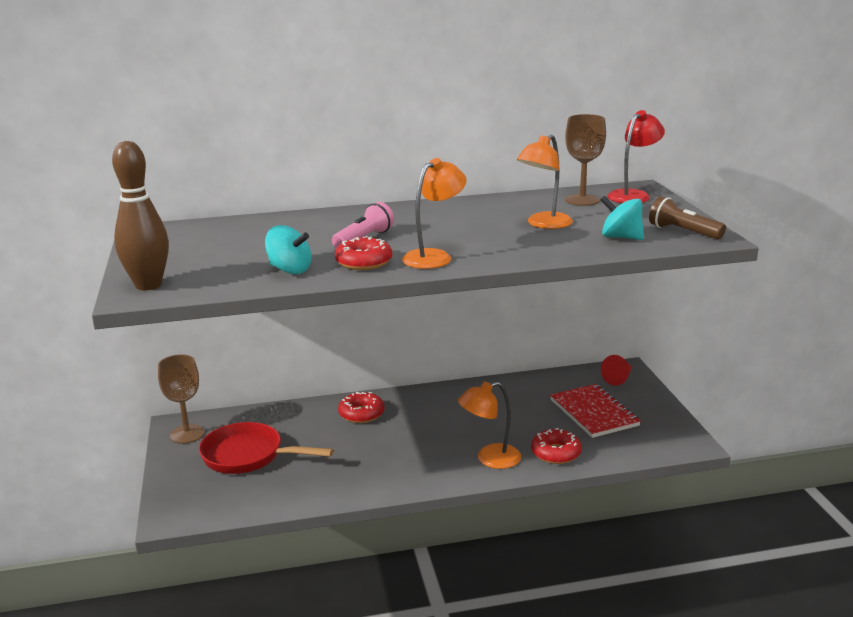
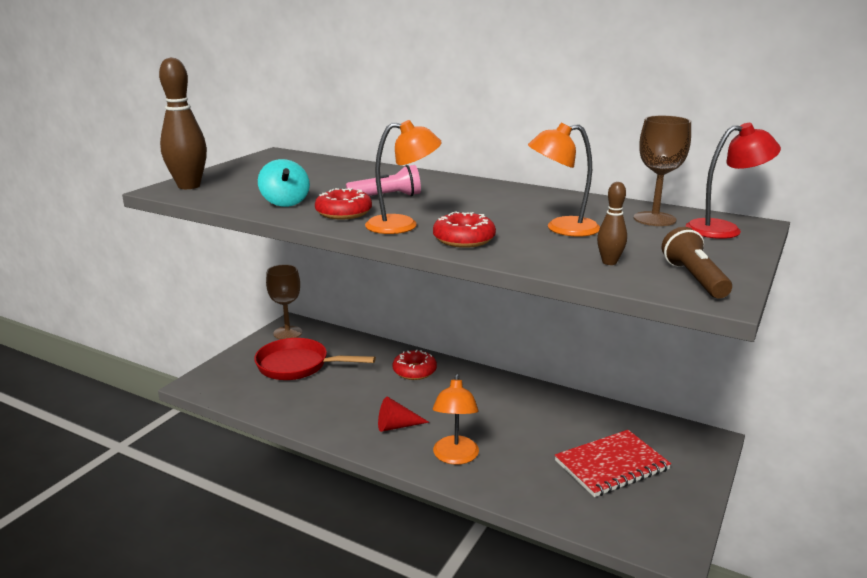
camera: 40 degrees right, 0 degrees up
(248, 456) = (298, 366): red pan -> red pan turned 45 degrees counterclockwise
(490, 459) = (455, 457): orange lamp -> orange lamp turned 105 degrees counterclockwise
(556, 453) = (519, 483): red donut -> red donut (464, 239)
(594, 413) = (611, 465): red notebook -> red notebook turned 45 degrees clockwise
(618, 378) = (688, 445): red cone -> red cone (396, 426)
(621, 237) = (609, 262): turquoise spinning top -> brown bowling pin

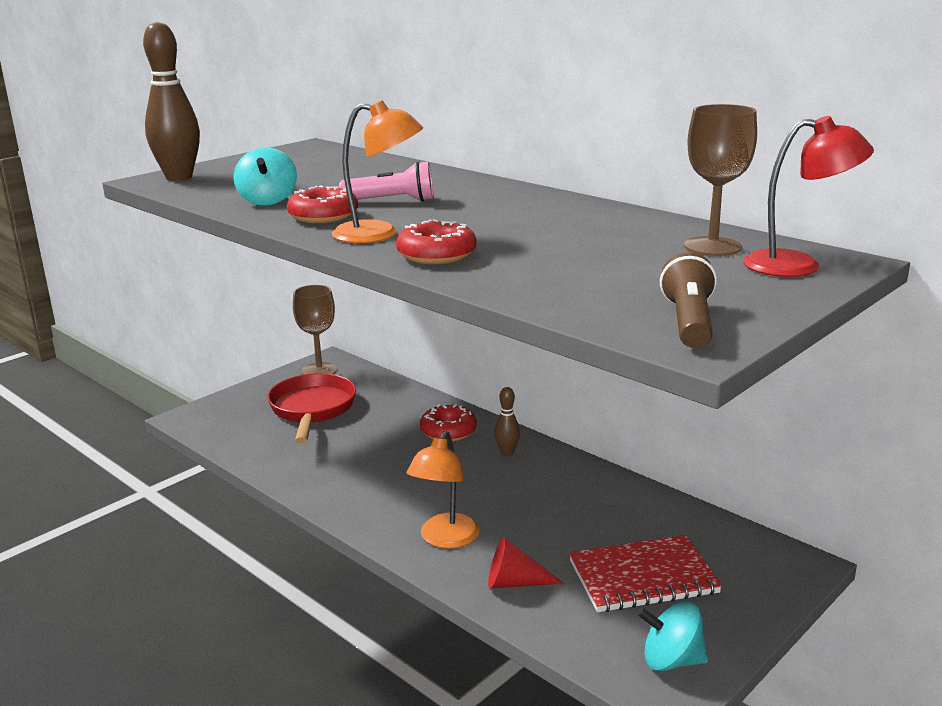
camera: 15 degrees right, 0 degrees up
(298, 366) = (312, 410): red pan -> red pan turned 60 degrees clockwise
(396, 426) = (392, 493): red cone -> red cone (514, 582)
(562, 228) = (574, 250): orange lamp -> none
(609, 262) = (595, 294): brown bowling pin -> brown bowling pin (507, 452)
(662, 525) = (671, 660): none -> turquoise spinning top

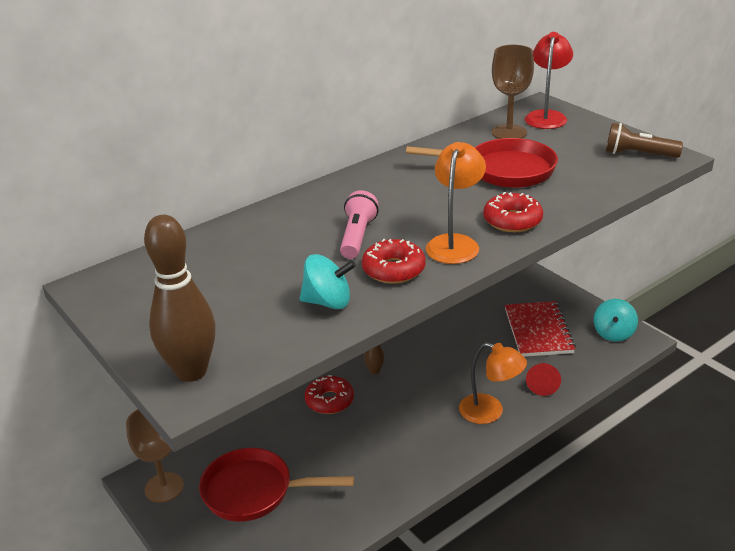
camera: 80 degrees left, 10 degrees up
(580, 247) = (503, 170): none -> red pan

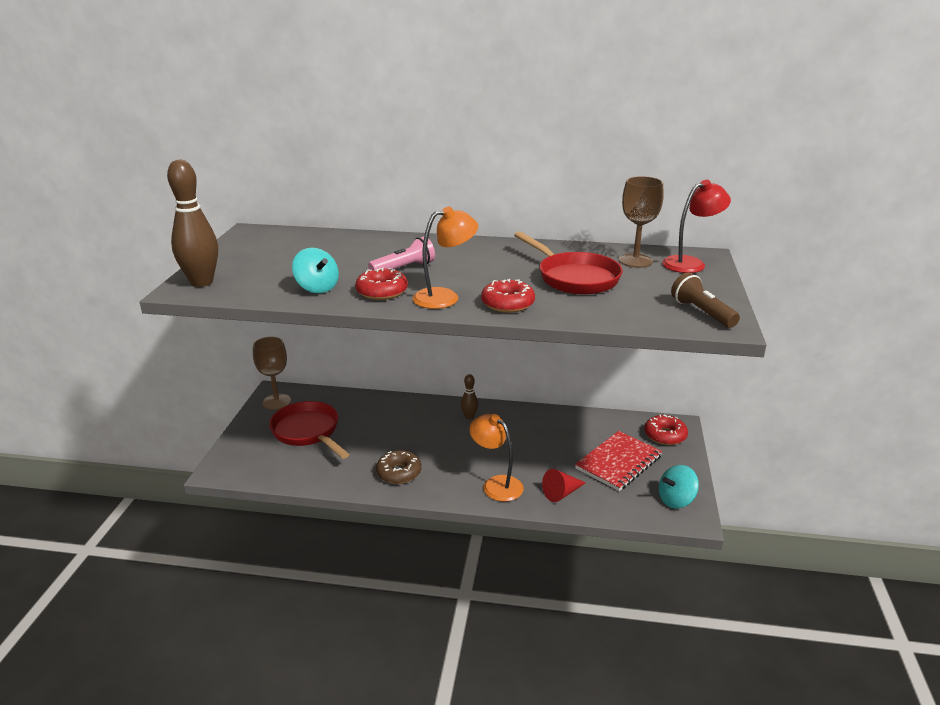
camera: 45 degrees right, 5 degrees down
(329, 400) = (418, 415): red donut -> red donut (665, 435)
(403, 462) = (399, 473): none -> brown donut
(490, 412) = (496, 484): orange lamp -> orange lamp turned 150 degrees clockwise

